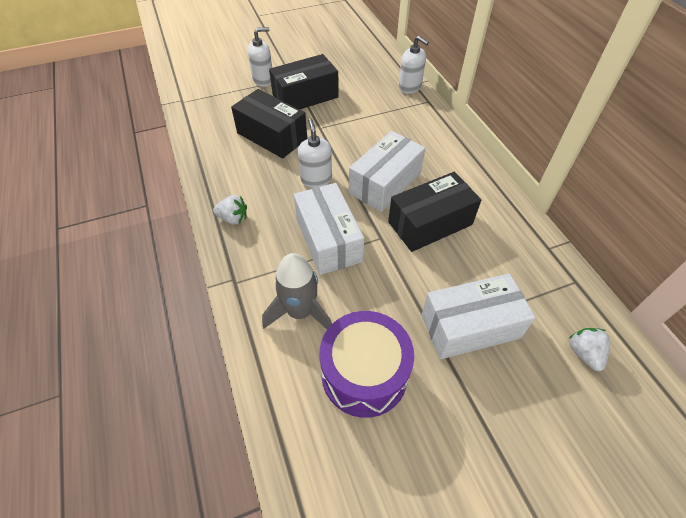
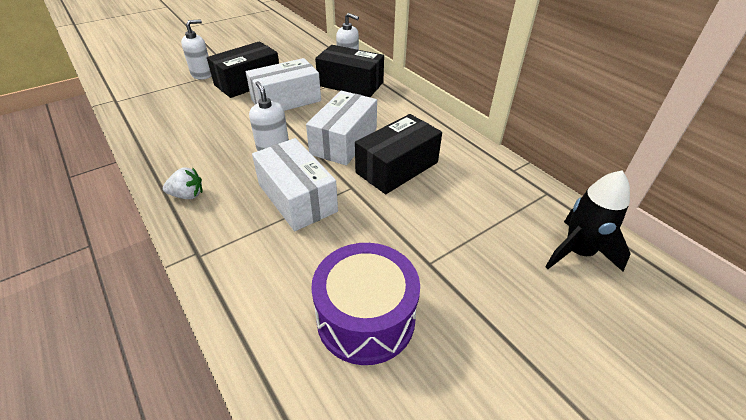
camera: 15 degrees left, 10 degrees down
(272, 136) = (219, 118): black box -> black box (350, 84)
(300, 312) = (280, 271): grey rocket -> none
(470, 326) = (462, 249): white box -> white box (286, 100)
(584, 353) = (577, 252): white strawberry -> black rocket

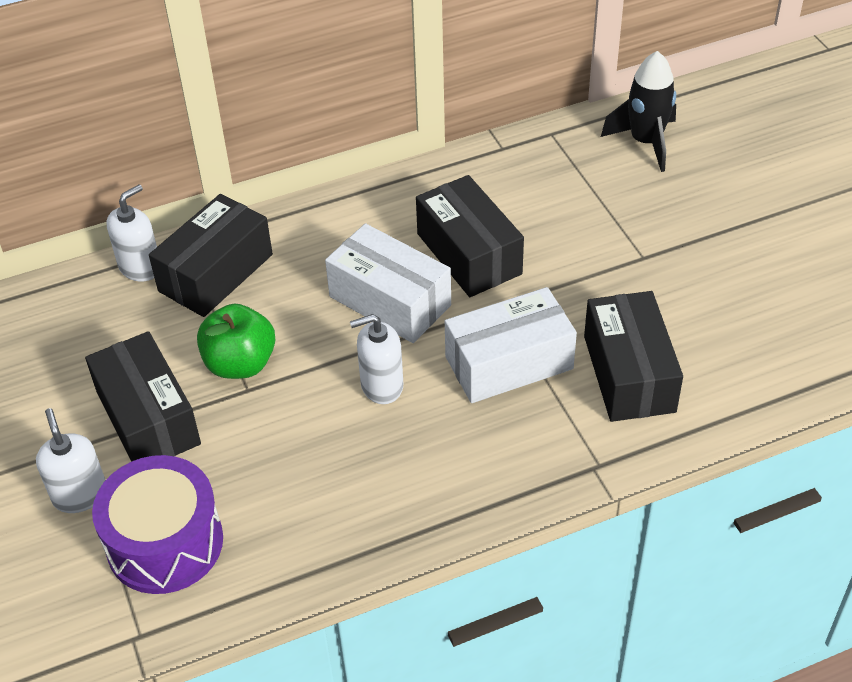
camera: 75 degrees left, 5 degrees up
(187, 195) = (475, 486): white strawberry -> none
(286, 100) = (240, 363): white box -> green apple
(292, 265) = (629, 373): none -> black box
(366, 318) = (708, 319): purple drum -> purple drum (165, 543)

